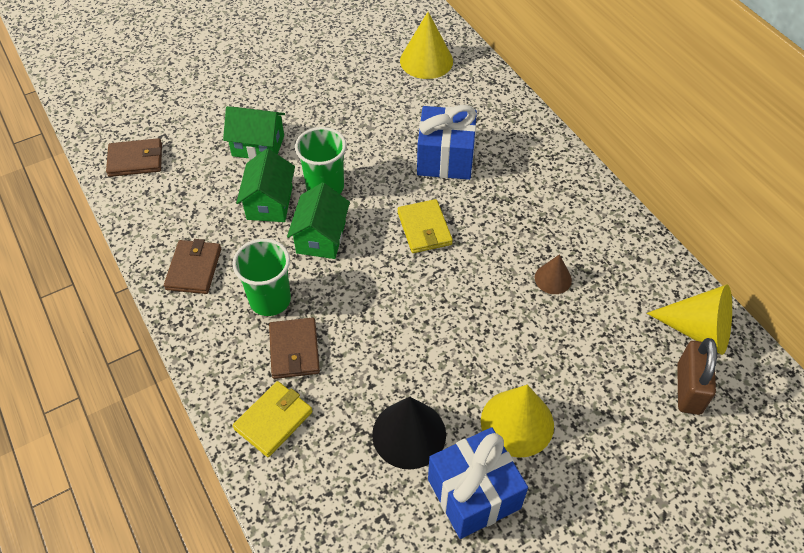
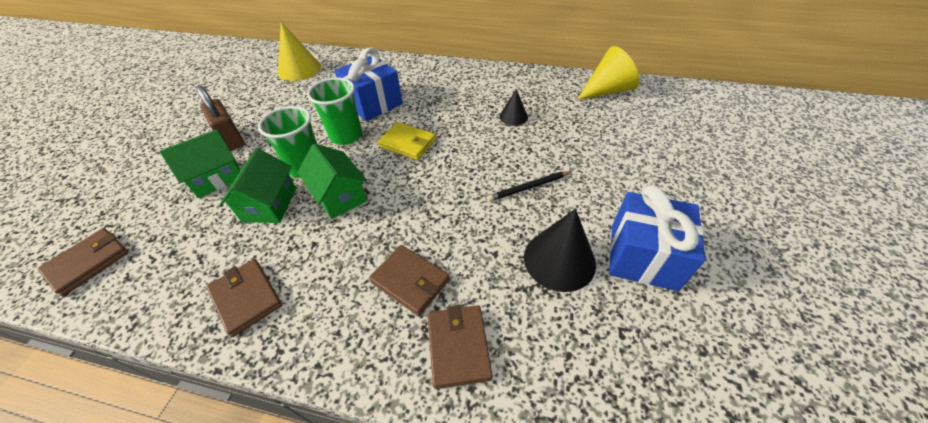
camera: 45 degrees left, 5 degrees down
(269, 203) = (270, 204): green house -> green house turned 45 degrees clockwise
(270, 300) = (347, 264): green cup -> green cup (346, 136)
(273, 420) = (458, 346): yellow wallet -> brown wallet
(467, 359) = (528, 187): none -> black pencil
(517, 423) = (602, 196): yellow cone -> none
(553, 279) = (513, 117): brown cone -> black cone
(688, 389) = (642, 115): brown padlock -> brown padlock (231, 139)

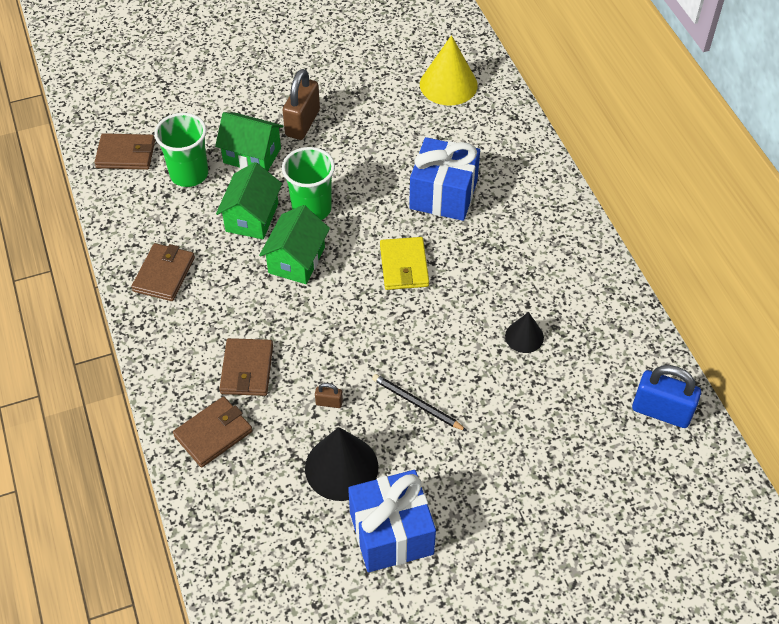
camera: 55 degrees right, 5 degrees up
(270, 204) = (252, 217): green house -> green house turned 45 degrees counterclockwise
(346, 136) = (375, 208): green cup -> green cup (189, 174)
(489, 238) = (329, 402): none -> brown padlock
(607, 90) = (661, 411): yellow cone -> blue padlock

